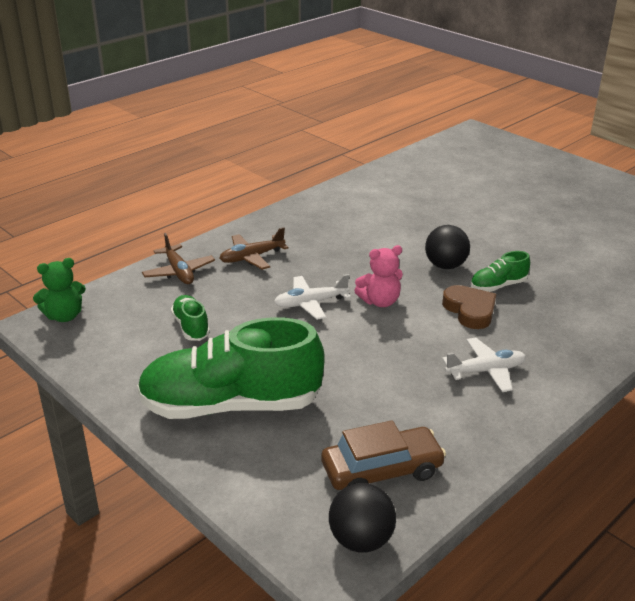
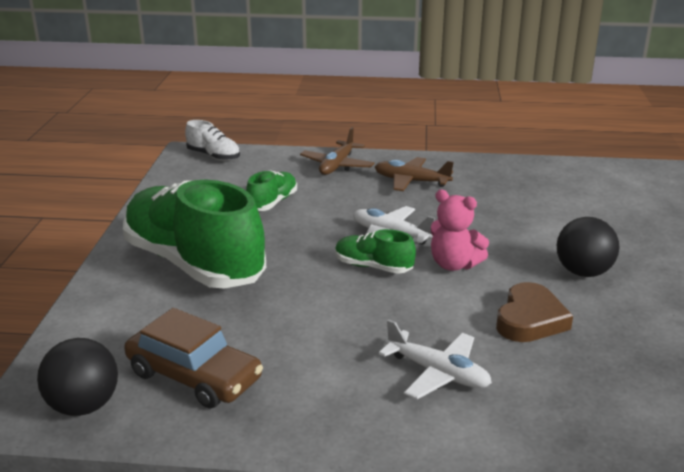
camera: 50 degrees right, 5 degrees down
(64, 316) = (213, 156): green teddy bear -> white shoe
(498, 286) = (608, 318): green shoe -> green shoe (373, 267)

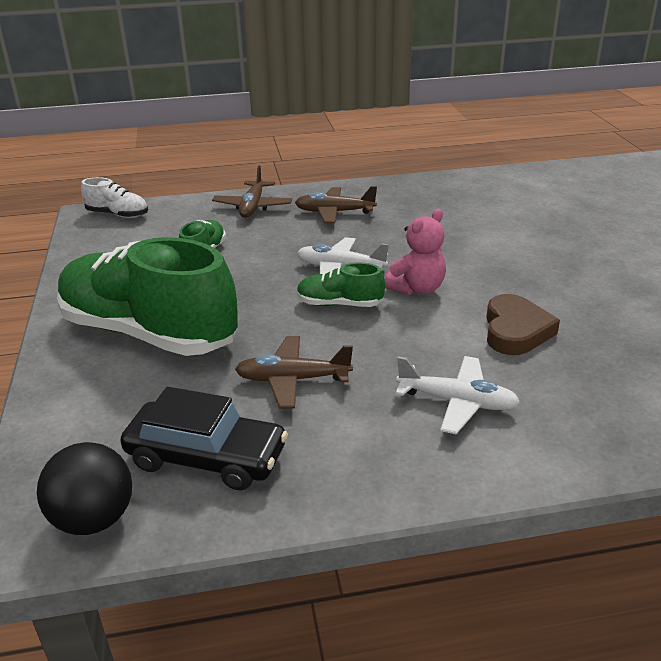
camera: 15 degrees left, 5 degrees up
(194, 376) = (206, 457): brown car -> black car
(298, 326) = (293, 380): none -> brown plane
(454, 264) = (417, 289): pink teddy bear -> pink teddy bear turned 60 degrees counterclockwise
(583, 272) = (539, 276): black ball -> none

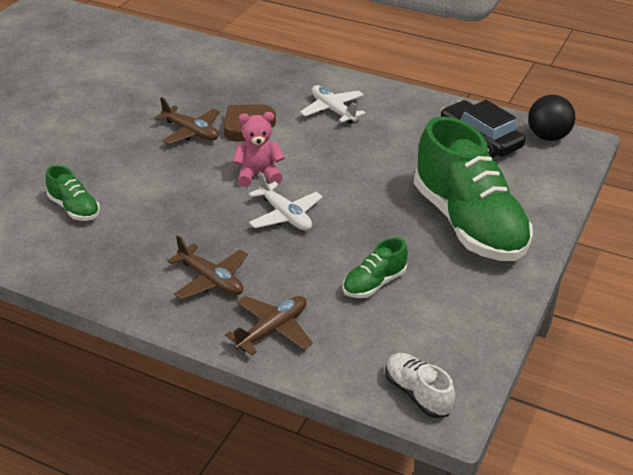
camera: 145 degrees left, 5 degrees up
(293, 380) = (403, 155): brown plane -> brown plane (191, 132)
(339, 304) = (322, 187): green shoe -> green shoe (74, 209)

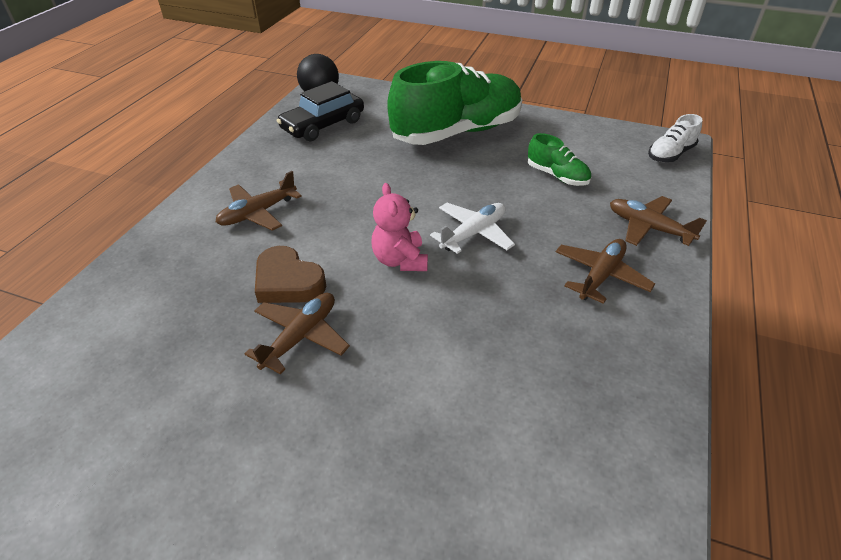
camera: 95 degrees left, 5 degrees up
(74, 209) = (514, 441): green shoe -> none
(333, 110) = (258, 213): white plane -> brown plane

